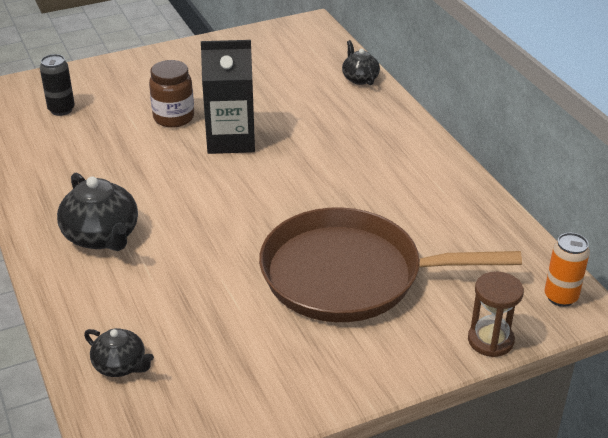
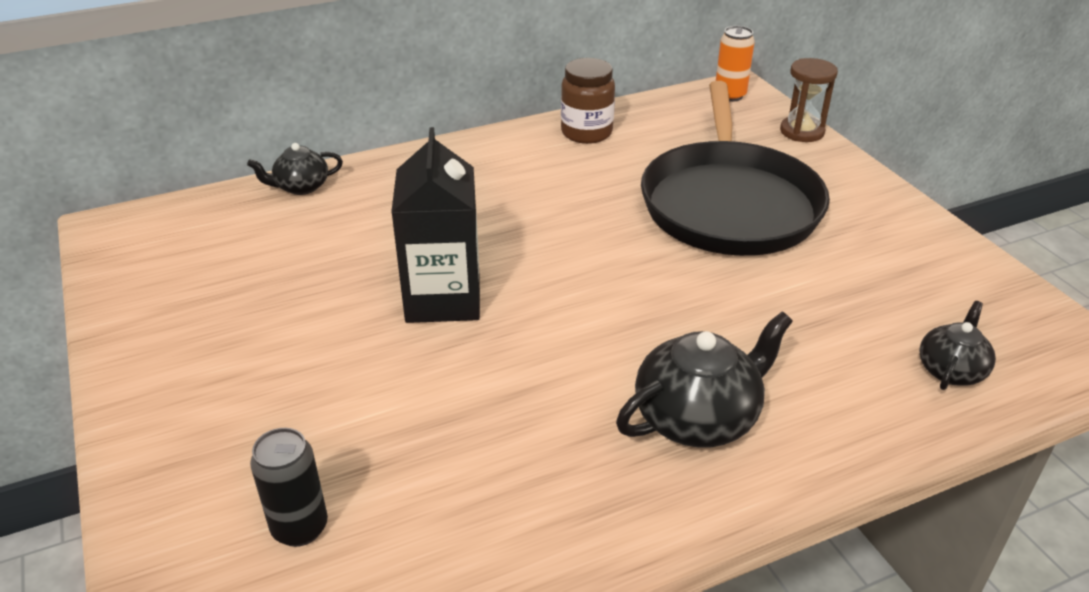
camera: 90 degrees left, 0 degrees up
(173, 118) = (366, 364): brown jar -> brown jar (586, 133)
(349, 275) = (729, 203): brown pan -> black pan

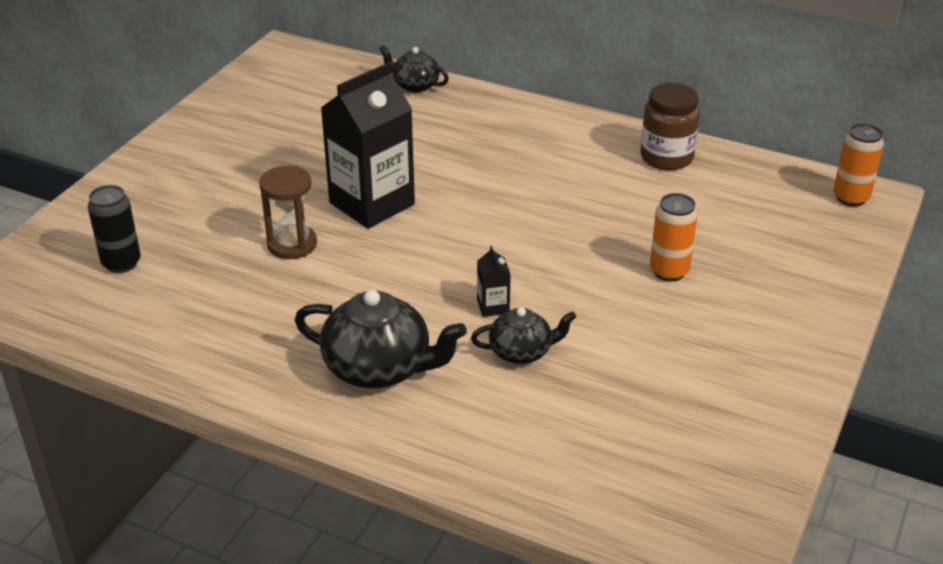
camera: 50 degrees right, 0 degrees up
(679, 307) = (493, 306): none -> black carton
(729, 203) = (669, 271): black pan -> orange can
(802, 132) = (851, 262): brown hourglass -> brown hourglass (292, 244)
(951, 370) = (589, 476): black teapot -> black teapot (522, 352)

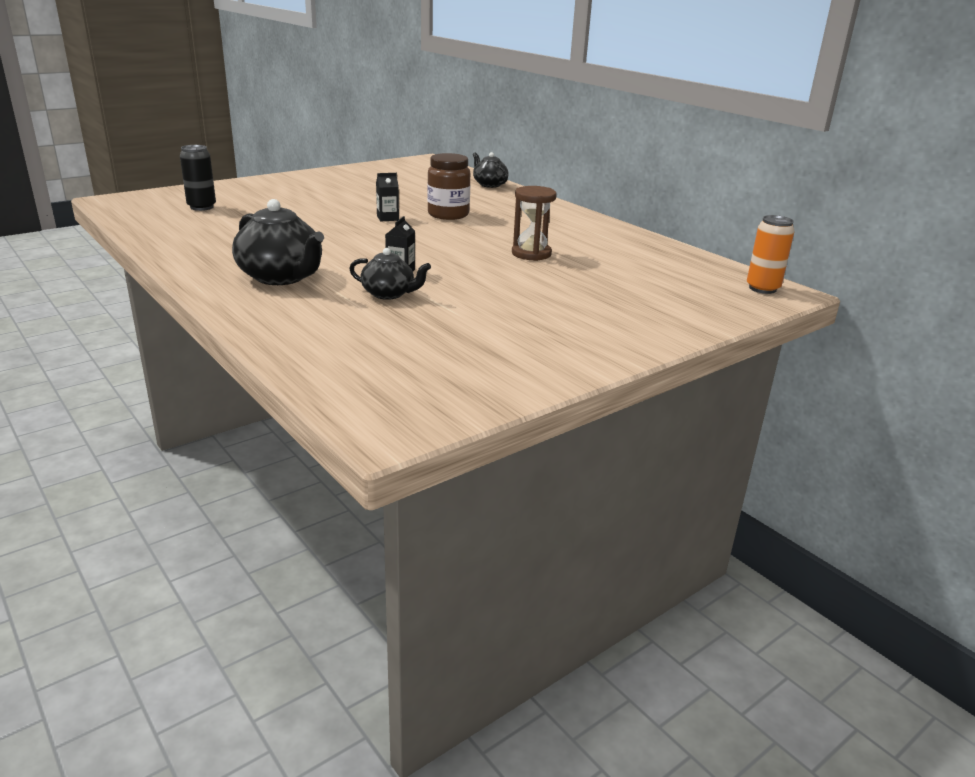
camera: 25 degrees right, 10 degrees down
(292, 244) = (311, 222): brown hourglass -> brown hourglass (531, 254)
(372, 203) = (387, 218): black carton -> black carton, size x0.41
(666, 158) = (628, 242): brown jar -> brown jar (448, 215)
(669, 271) = (556, 287): orange can -> none

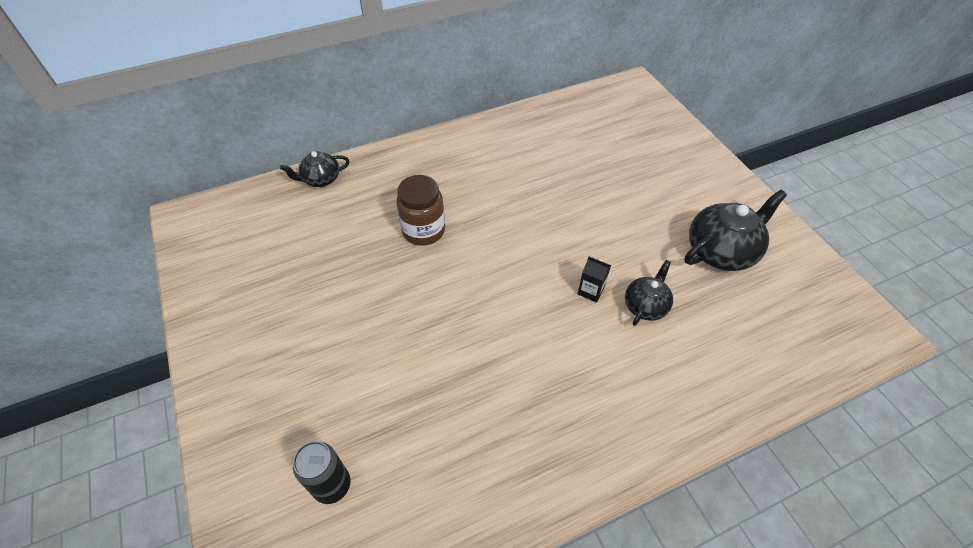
camera: 75 degrees left, 25 degrees up
(281, 277) = (604, 390): black teapot -> black teapot (721, 251)
(387, 218) = (425, 283): black carton -> none
(531, 254) = (548, 193): brown hourglass -> none
(762, 288) = (628, 92): orange can -> none

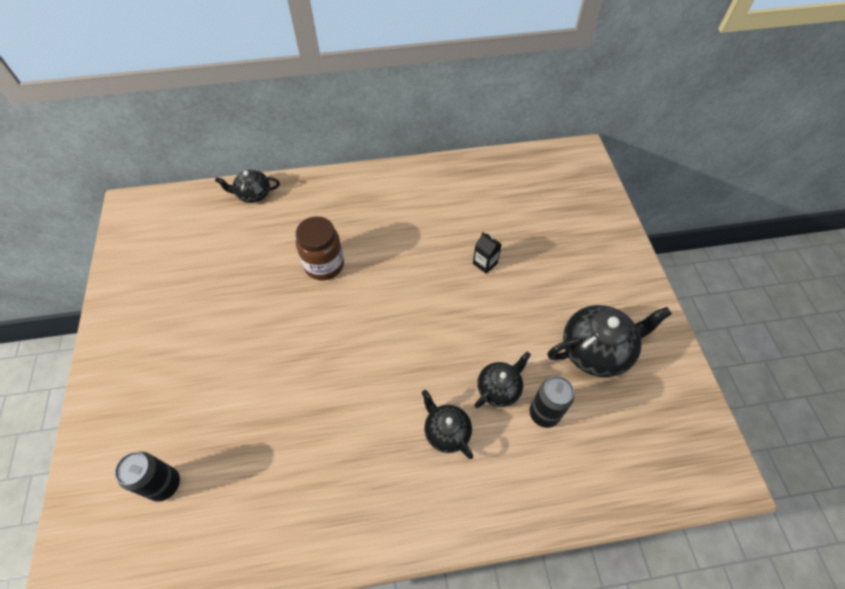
camera: 15 degrees right, 5 degrees up
(590, 291) = (453, 361): black carton -> black carton (485, 263)
(611, 357) = (446, 431): none -> black teapot
(697, 318) = (544, 414): none -> black can

